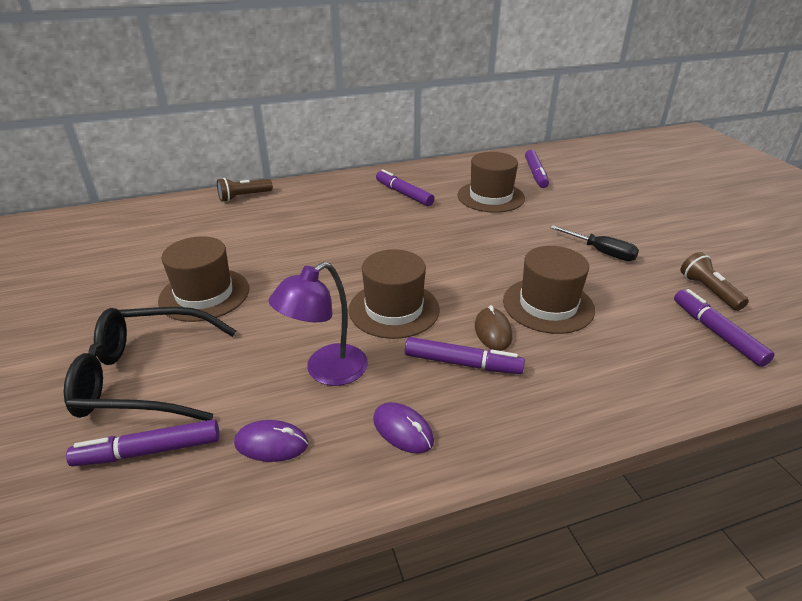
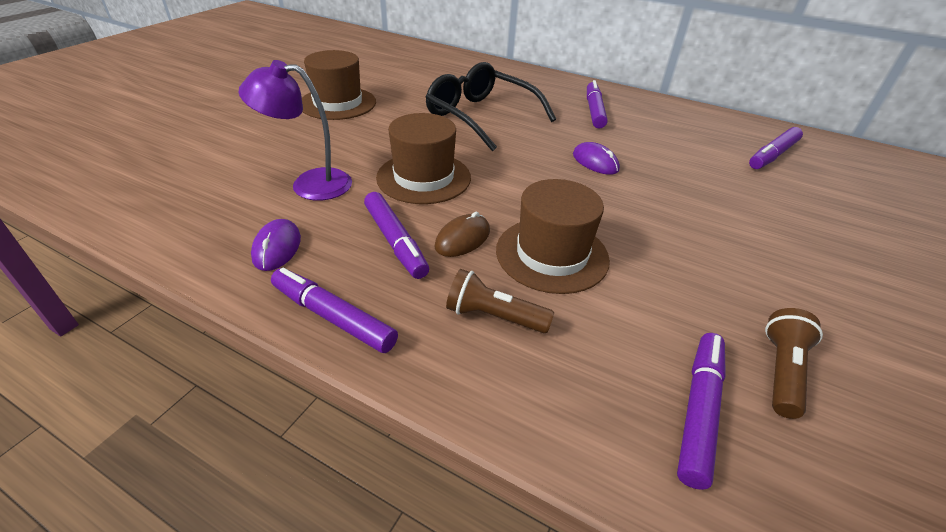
camera: 45 degrees right, 5 degrees up
(145, 378) = (231, 126): black glasses -> black glasses (481, 116)
(149, 451) = (165, 160): purple marker -> purple marker (333, 317)
(244, 197) = (469, 62): brown flashlight -> brown flashlight (494, 316)
(271, 444) = (209, 198): purple mouse -> purple mouse (595, 162)
(490, 197) = (676, 149): brown hat -> none
(601, 252) = (708, 253): black screwdriver -> none

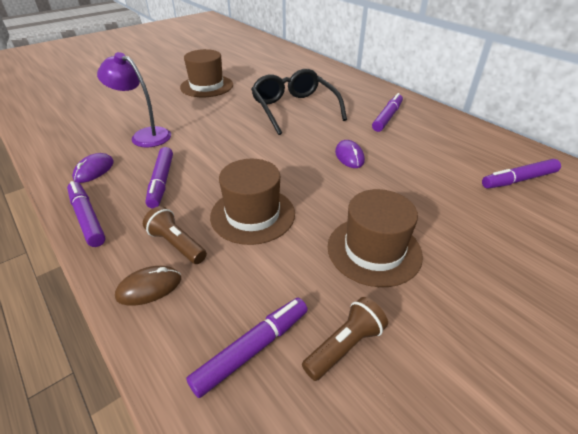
camera: 25 degrees right, 0 degrees up
(423, 177) = (216, 144): brown hat -> brown hat (374, 250)
(462, 239) = (203, 190): brown mouse -> brown mouse (149, 287)

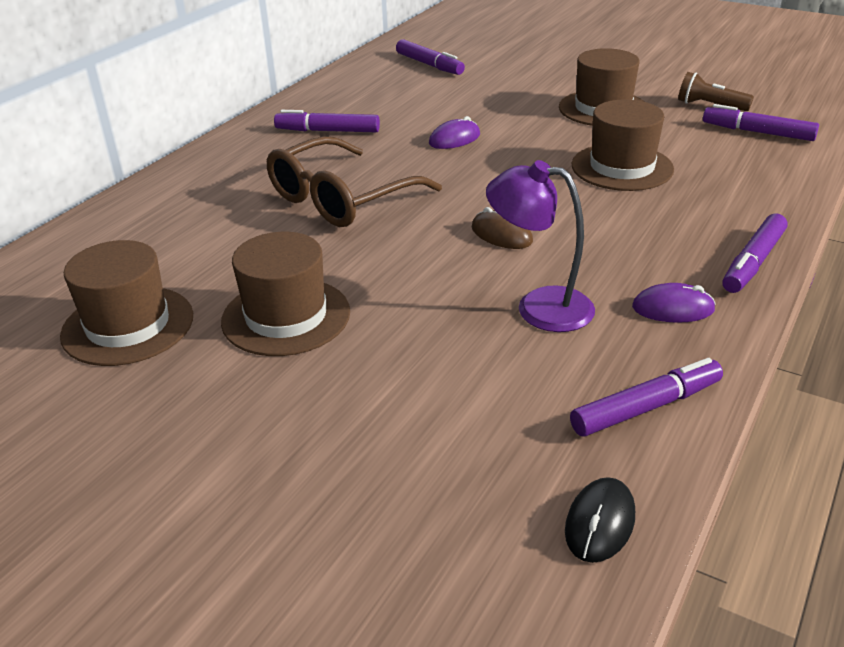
camera: 110 degrees left, 5 degrees down
(33, 115) = (600, 523): none -> black mouse
(144, 135) = (539, 307): purple lamp -> purple lamp turned 105 degrees clockwise
(149, 287) = (773, 187): brown mouse -> brown mouse (501, 234)
(161, 182) = (633, 240): purple marker -> purple marker (646, 407)
(176, 244) = (712, 192): brown flashlight -> none
(233, 64) = (128, 325): none -> brown hat
(294, 109) = (341, 198): black glasses -> brown glasses

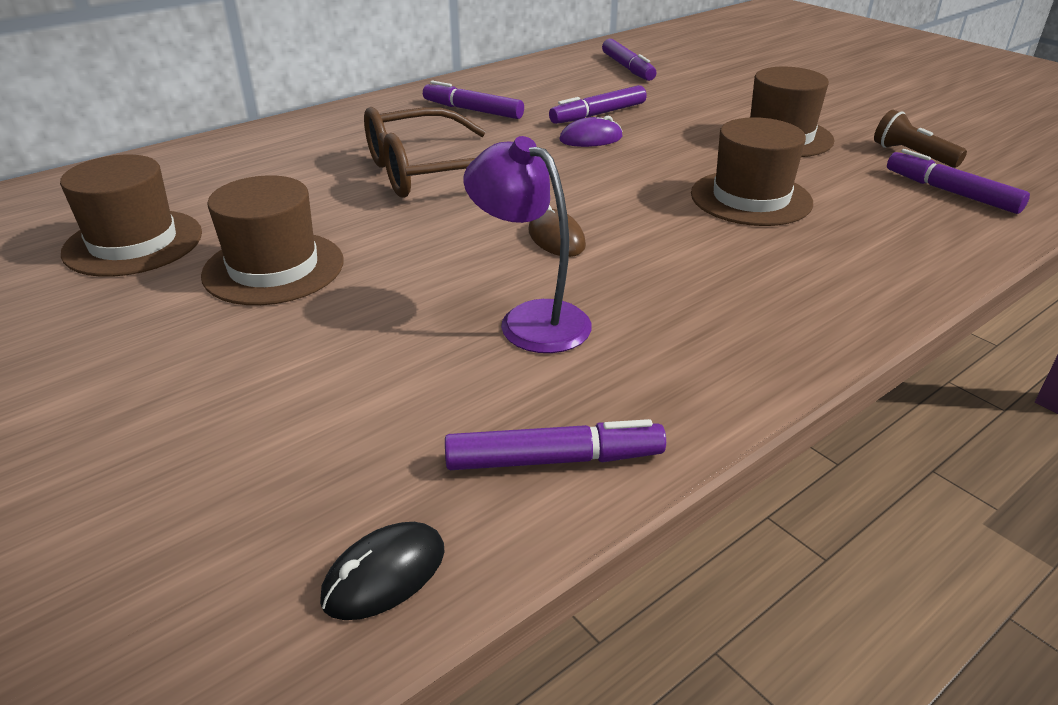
camera: 20 degrees right, 0 degrees up
(673, 308) = (682, 358): purple mouse -> none
(752, 262) = (826, 331): purple marker -> purple marker (598, 114)

